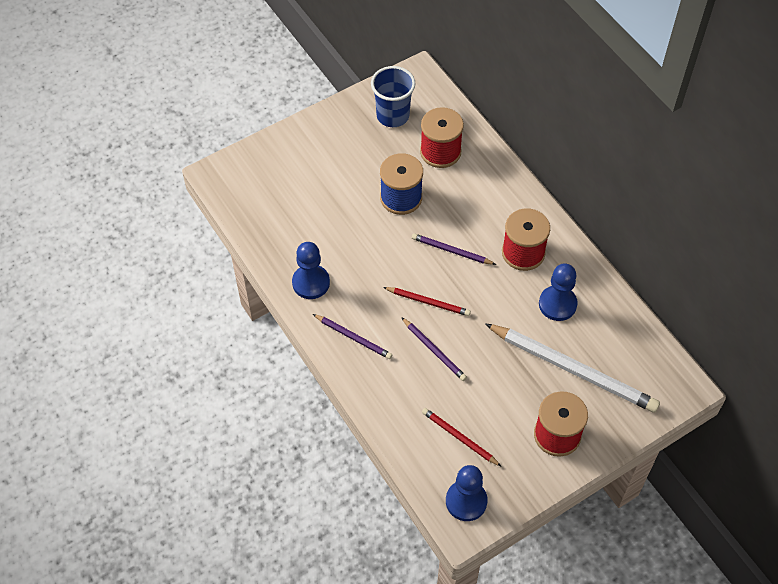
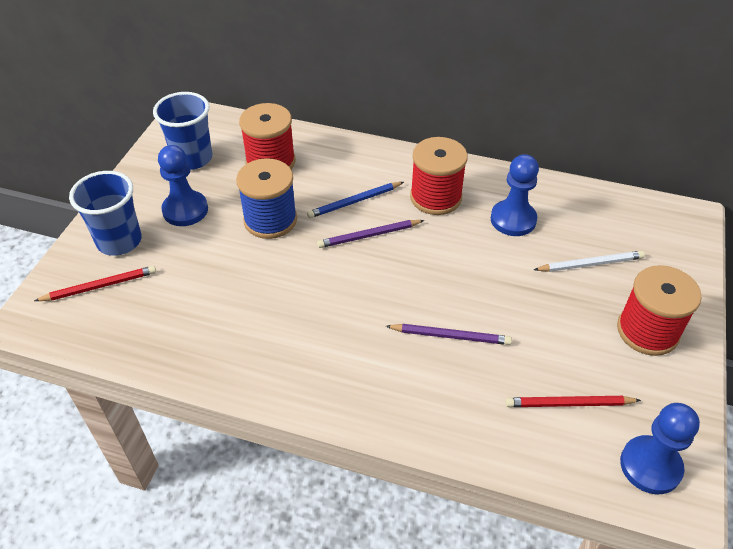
camera: 40 degrees left, 10 degrees down
(300, 153) = (119, 241): none -> blue cup
(311, 283) = (250, 358): blue pawn -> blue pawn (185, 210)
(353, 337) = (354, 382): purple pencil -> none
(428, 302) = (395, 295): red pencil -> red pencil (100, 286)
(466, 220) = (354, 202): none -> blue pencil
(573, 369) = (590, 264): white pencil -> white pencil, size x0.50

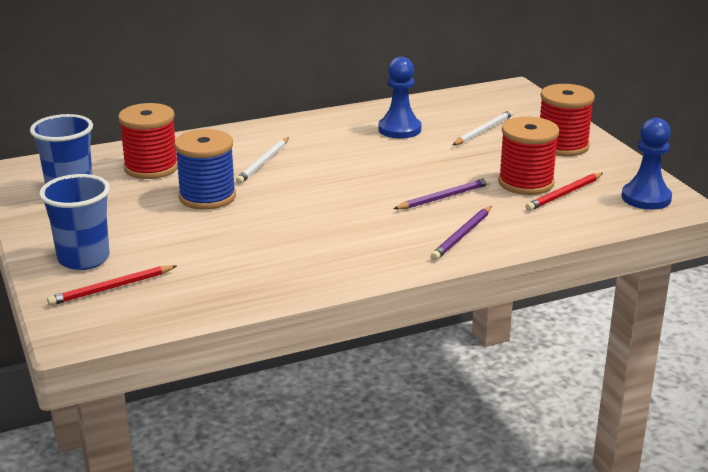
camera: 40 degrees left, 20 degrees down
(100, 286) = (111, 288): red pencil -> red pencil turned 150 degrees counterclockwise
(185, 210) = (117, 220): blue pawn -> none
(354, 202) = (263, 163): blue pencil -> white pencil
(369, 236) = (305, 175): purple pencil -> purple pencil (462, 235)
(435, 197) = (325, 138): red spool -> red spool (526, 183)

